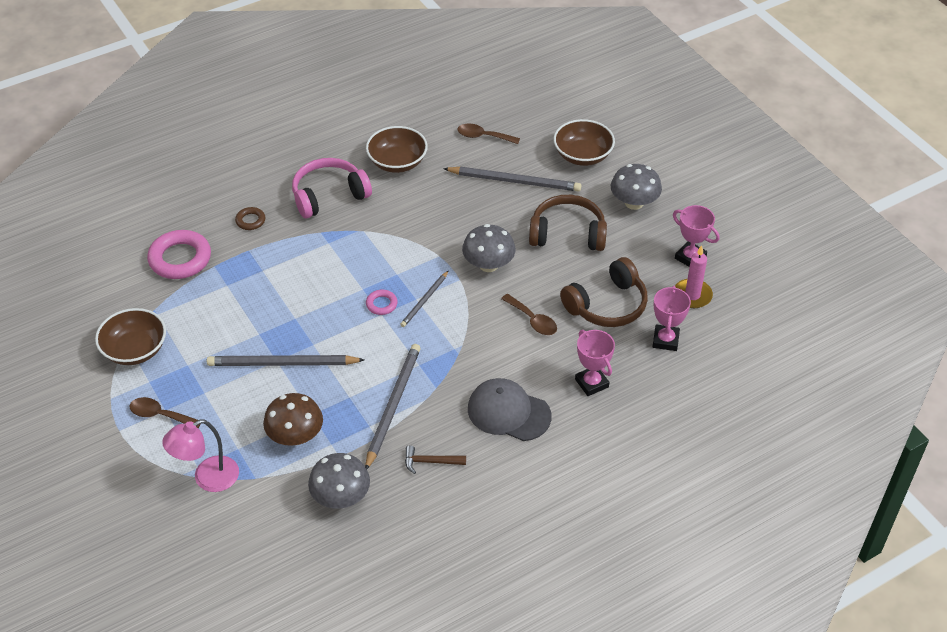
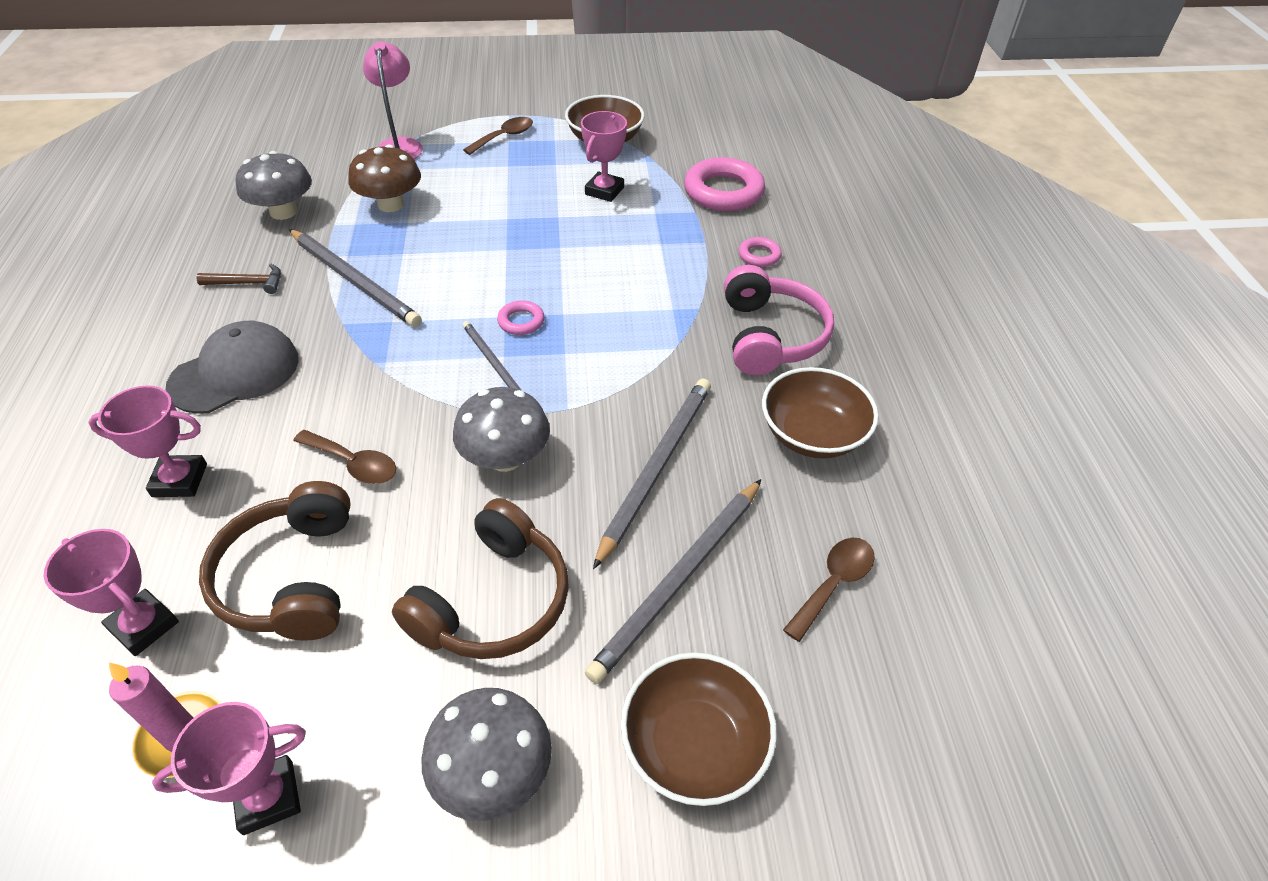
camera: 115 degrees right, 0 degrees up
(212, 322) = (604, 191): none -> pink trophy
(250, 221) = (759, 255): brown ring -> pink ring
(282, 363) = (498, 221): grey pencil -> grey pencil (656, 467)
(430, 462) = (248, 283): brown hammer -> brown hammer turned 60 degrees clockwise
(532, 320) = (354, 464): brown spoon -> brown spoon turned 135 degrees counterclockwise

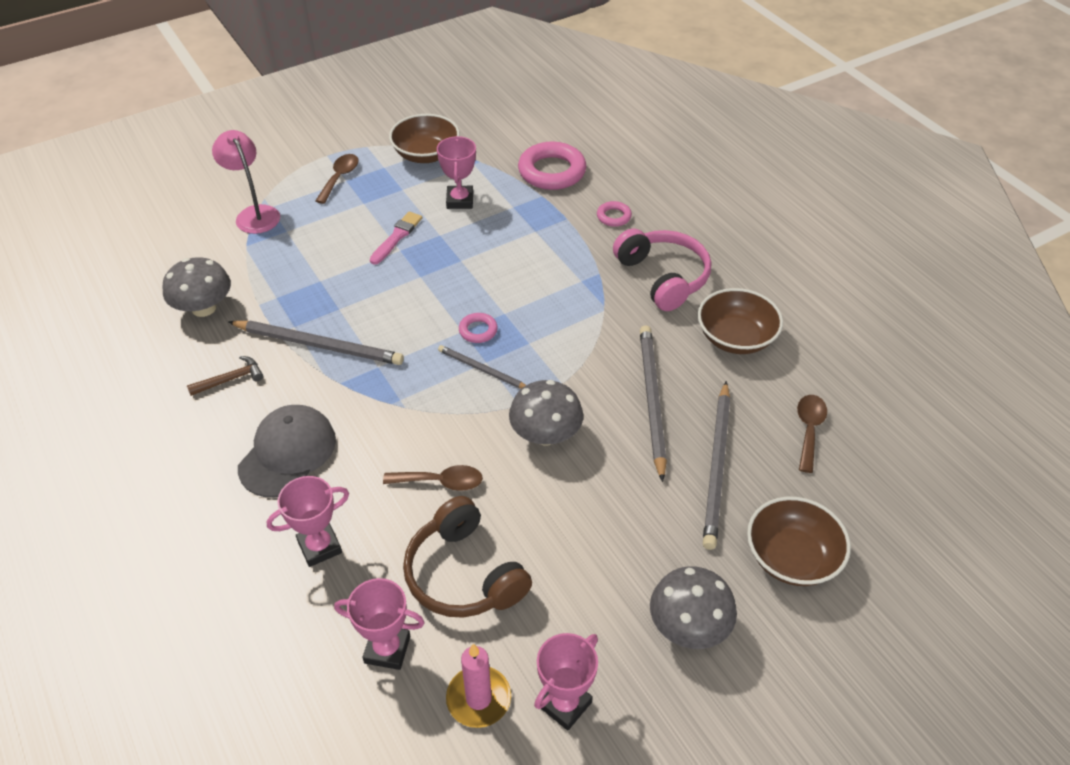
camera: 25 degrees left, 0 degrees up
(391, 204) = (293, 270): brown mushroom -> none
(493, 601) = (611, 529): brown headphones -> none
(513, 205) = (396, 237): none -> pink brush

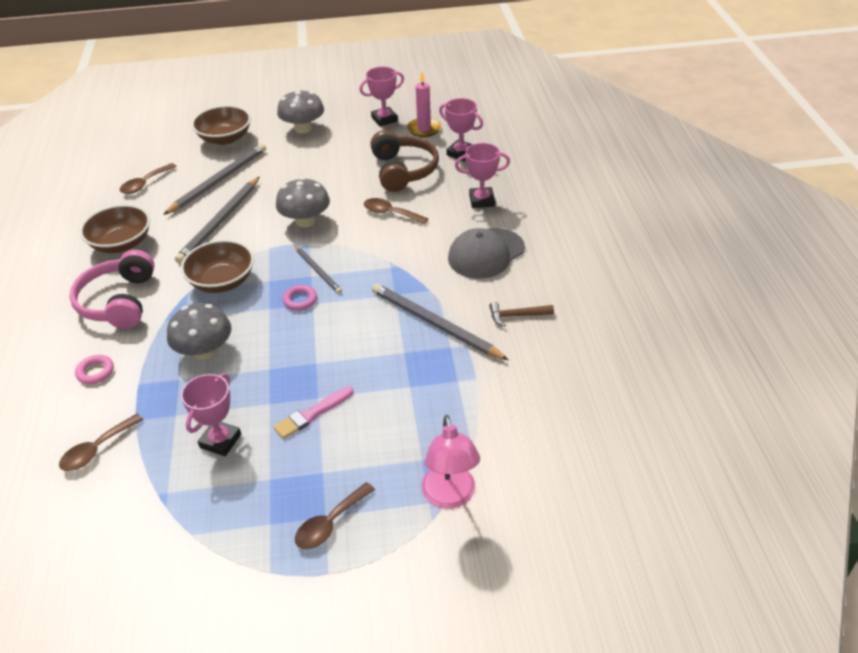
camera: 155 degrees left, 5 degrees down
(204, 308) = (529, 389): grey mushroom -> grey mushroom (205, 351)
(426, 154) = (208, 528): brown bowl -> brown bowl (222, 281)
(552, 171) = (97, 449): pink ring -> brown spoon

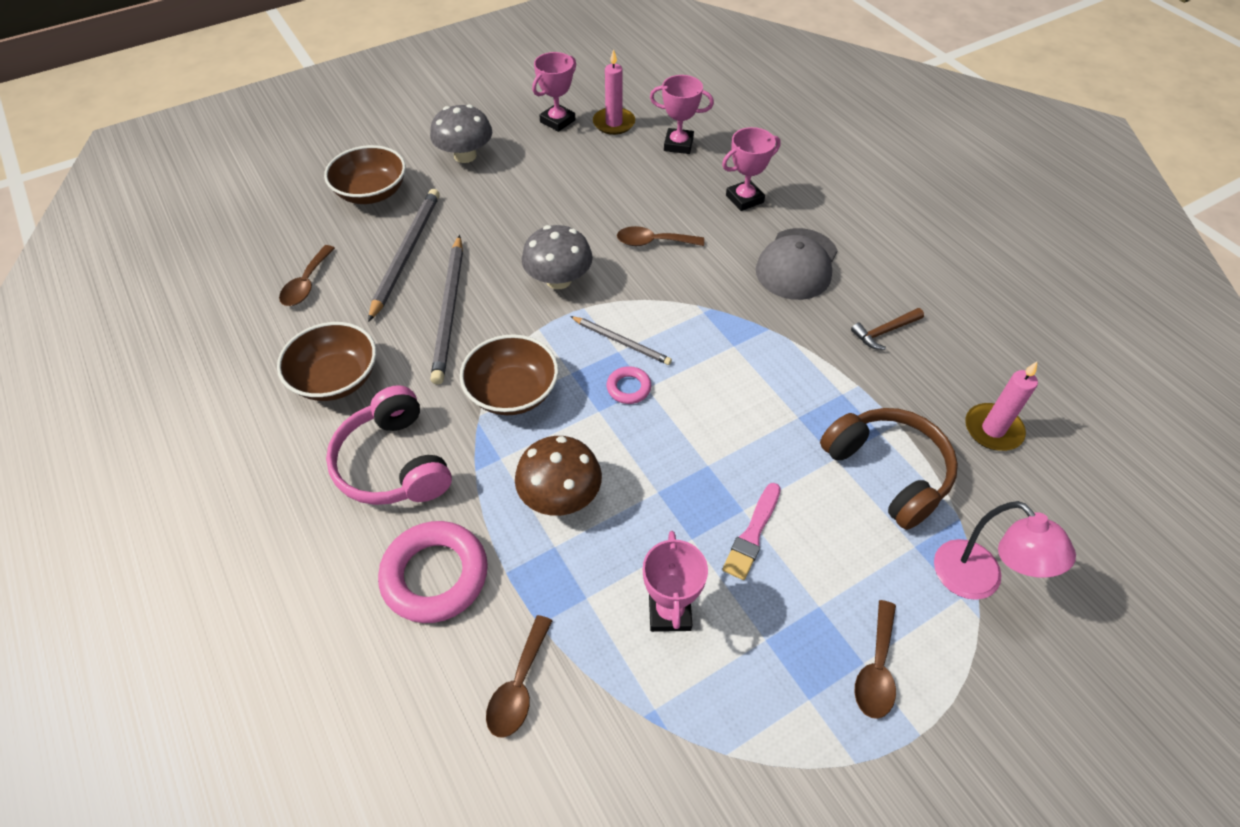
camera: 25 degrees left, 10 degrees up
(95, 372) = (435, 575): pink ring -> pink ring, size x2.04
(205, 351) = (560, 496): grey mushroom -> brown mushroom
(403, 170) = (628, 183): brown headphones -> brown headphones (888, 471)
(434, 324) = (805, 370): grey pencil -> none
(548, 404) = (993, 429): none -> pink candle

